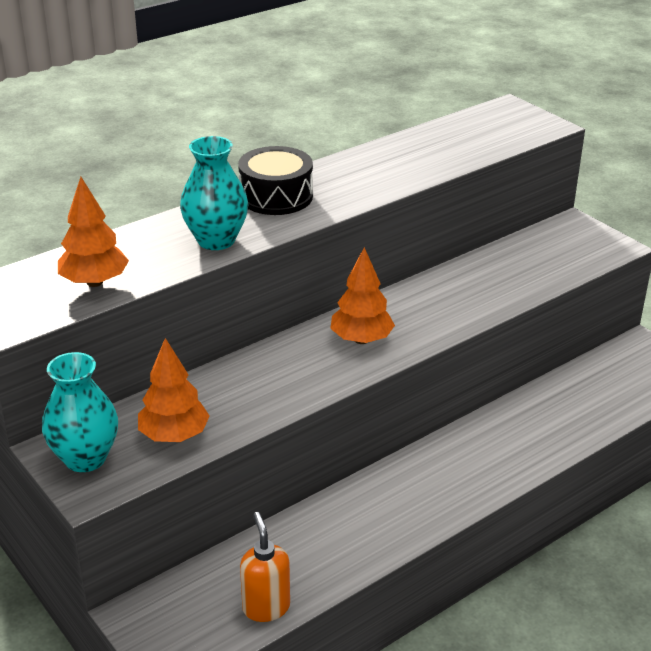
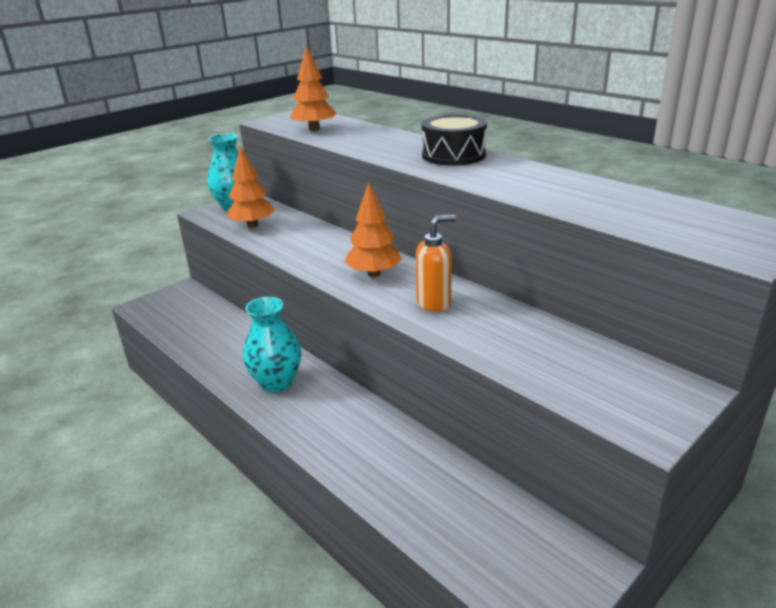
camera: 85 degrees right, 5 degrees down
(216, 240) = (375, 147): turquoise vase -> turquoise vase (276, 382)
(266, 607) = (175, 330): orange soap dispenser -> orange soap dispenser (434, 303)

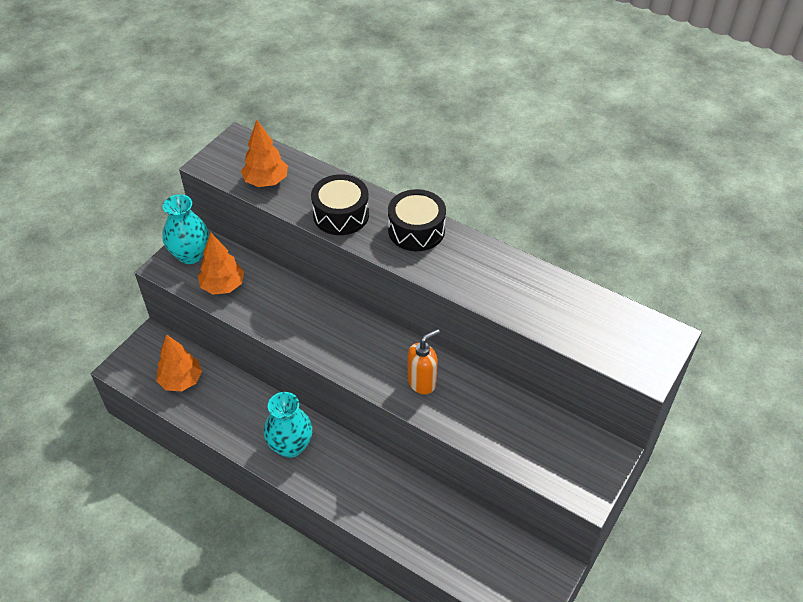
camera: 15 degrees left, 20 degrees up
(374, 274) = (362, 349): orange tree -> orange tree (181, 381)
(377, 145) = (341, 215): none -> black drum

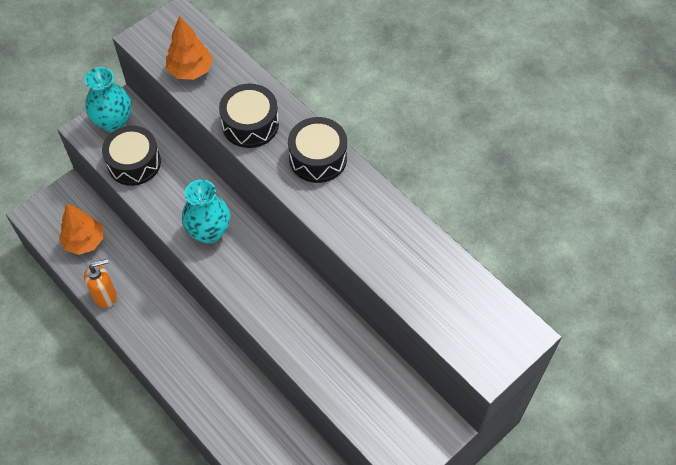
camera: 15 degrees right, 10 degrees up
(223, 286) = (134, 163): orange tree -> black drum
(290, 446) = (164, 332): turquoise vase -> turquoise vase (209, 232)
(422, 382) = (288, 310): orange soap dispenser -> orange soap dispenser (105, 295)

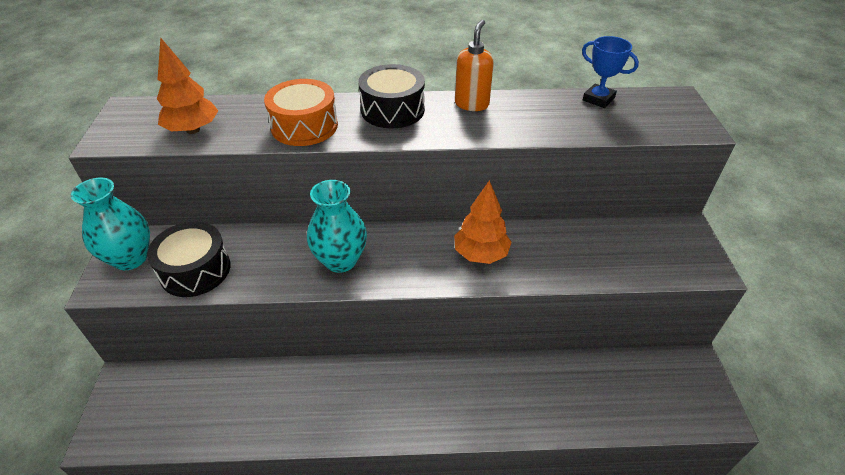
camera: 50 degrees left, 15 degrees down
(84, 241) = (193, 407): orange tree -> orange tree (480, 254)
(105, 295) = (274, 429): orange soap dispenser -> orange soap dispenser (472, 104)
(250, 124) = (304, 126): black drum -> orange drum
(465, 278) = (598, 99): none -> blue trophy

